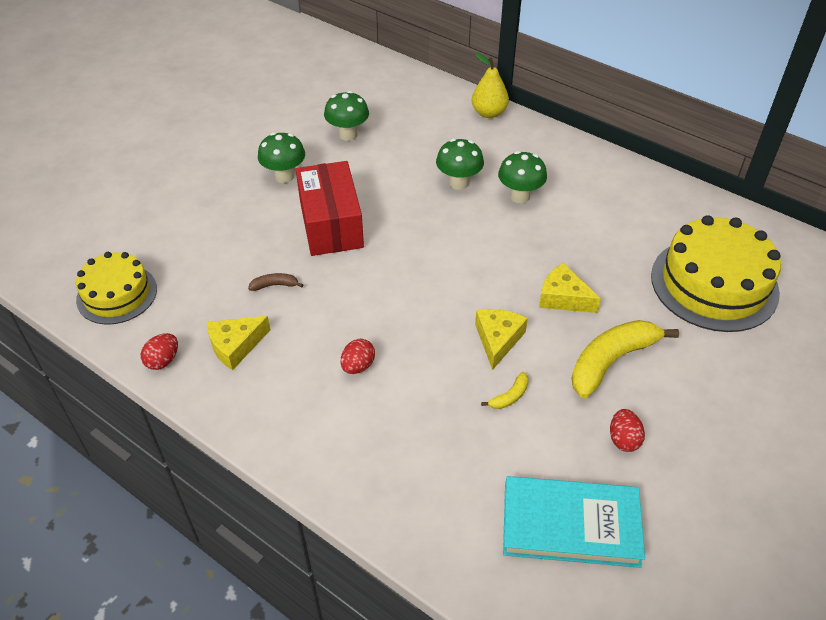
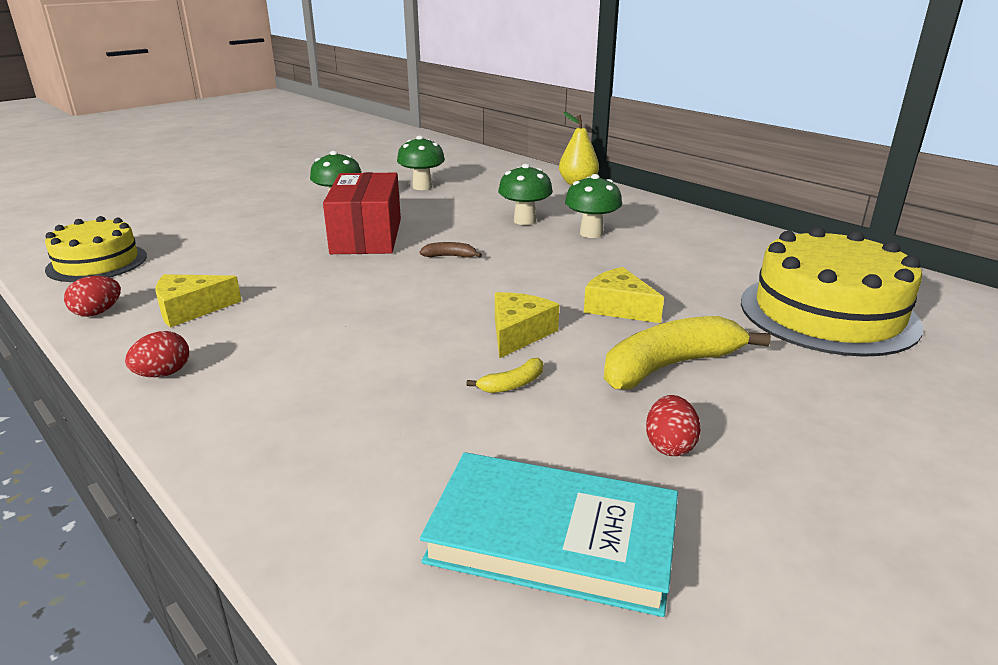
camera: 10 degrees right, 20 degrees down
(275, 285) = (273, 270): brown banana -> brown banana (450, 256)
(358, 366) = (325, 338): red egg -> red egg (163, 374)

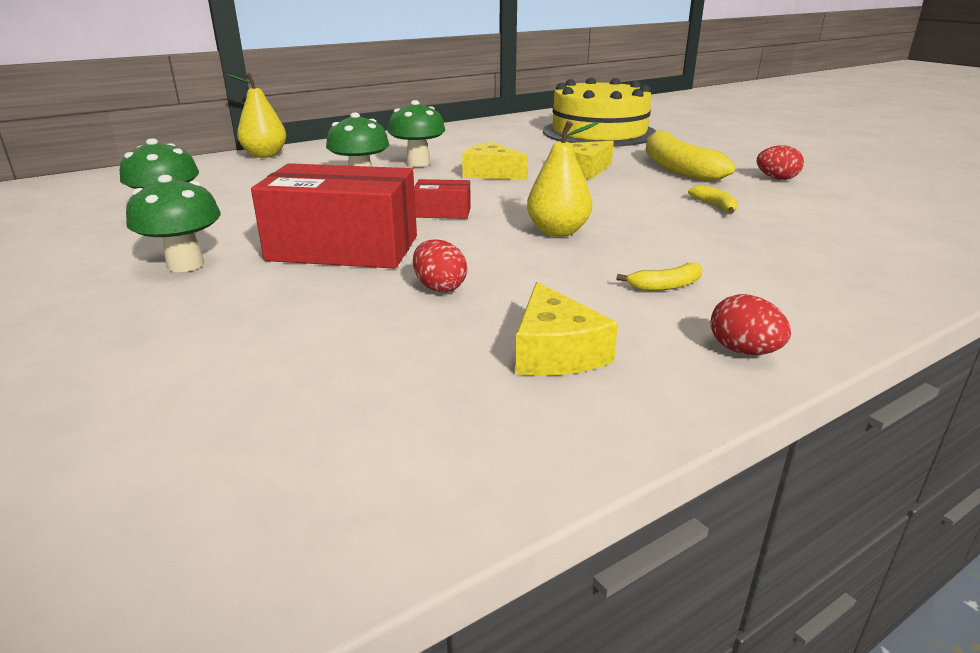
camera: 80 degrees left, 0 degrees up
(97, 263) = (284, 490): yellow cake -> none
(97, 313) = (554, 438): red egg -> red egg (439, 287)
(284, 347) = (665, 286): none -> yellow banana
(410, 302) = (557, 232): none -> yellow pear
(450, 256) = (443, 212): brown banana -> red box
(518, 333) = (629, 199): yellow cheese -> yellow cheese (491, 173)
(552, 538) = (889, 209): turquoise book -> none

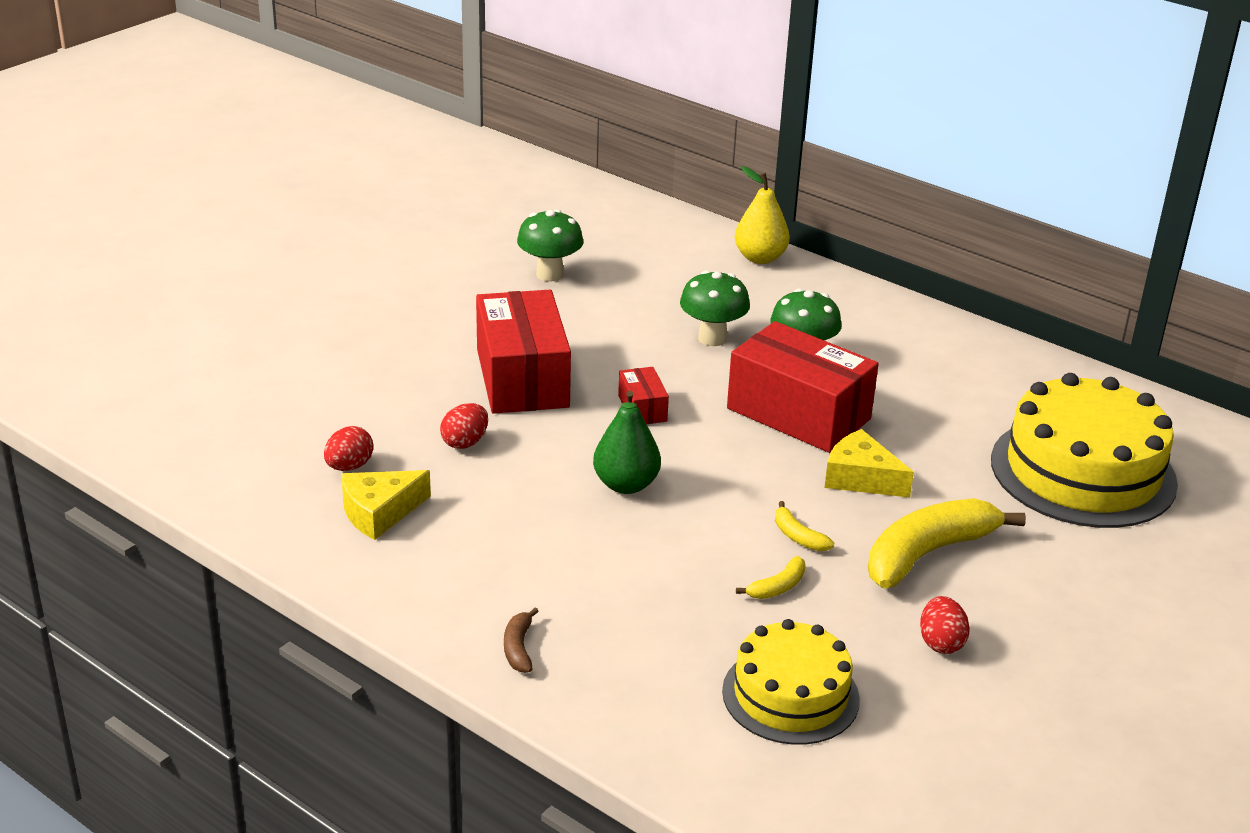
camera: 70 degrees right, 5 degrees up
(185, 265) = (454, 319): green mushroom -> none
(491, 173) = (798, 414): yellow cheese -> red box
(557, 232) = (626, 484): yellow pear -> green pear
(665, 286) = (520, 558): yellow banana -> yellow banana (798, 536)
(743, 351) = (412, 601): red egg -> red egg (349, 466)
(819, 304) = (518, 648): none -> brown banana
(851, 219) = (790, 695): none -> yellow cake

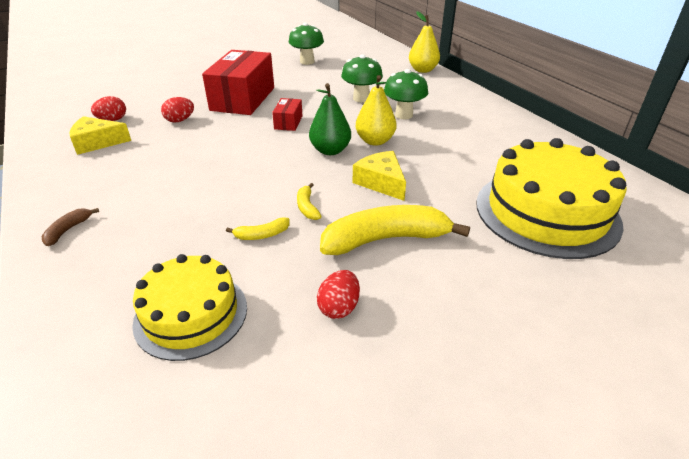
camera: 25 degrees right, 5 degrees up
(626, 484) = (237, 156): green pear -> green pear (330, 150)
(798, 414) = (375, 141): red box -> yellow pear

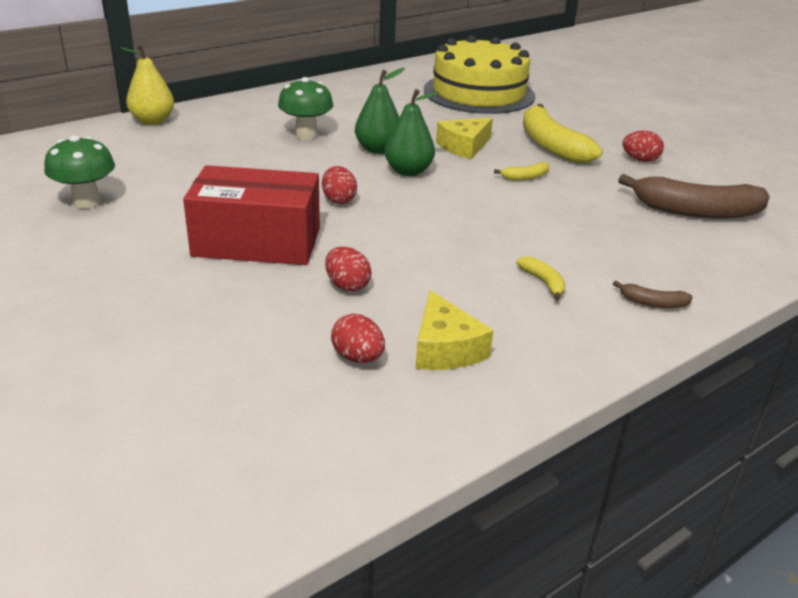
camera: 100 degrees left, 5 degrees down
(191, 314) = (695, 211): yellow cake -> brown banana
(262, 235) = (581, 194): yellow banana -> yellow banana (543, 282)
(288, 122) = (338, 200): red box -> red egg
(361, 98) = (255, 158): green mushroom -> none
(375, 141) = (378, 149): yellow pear -> green pear

